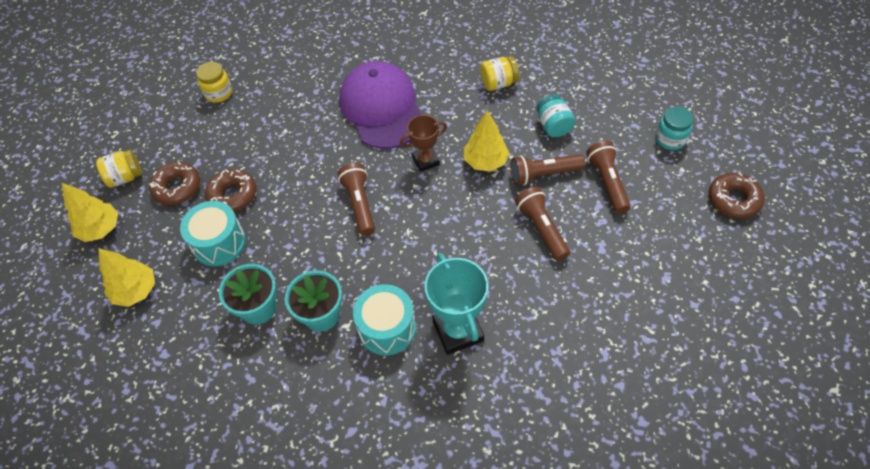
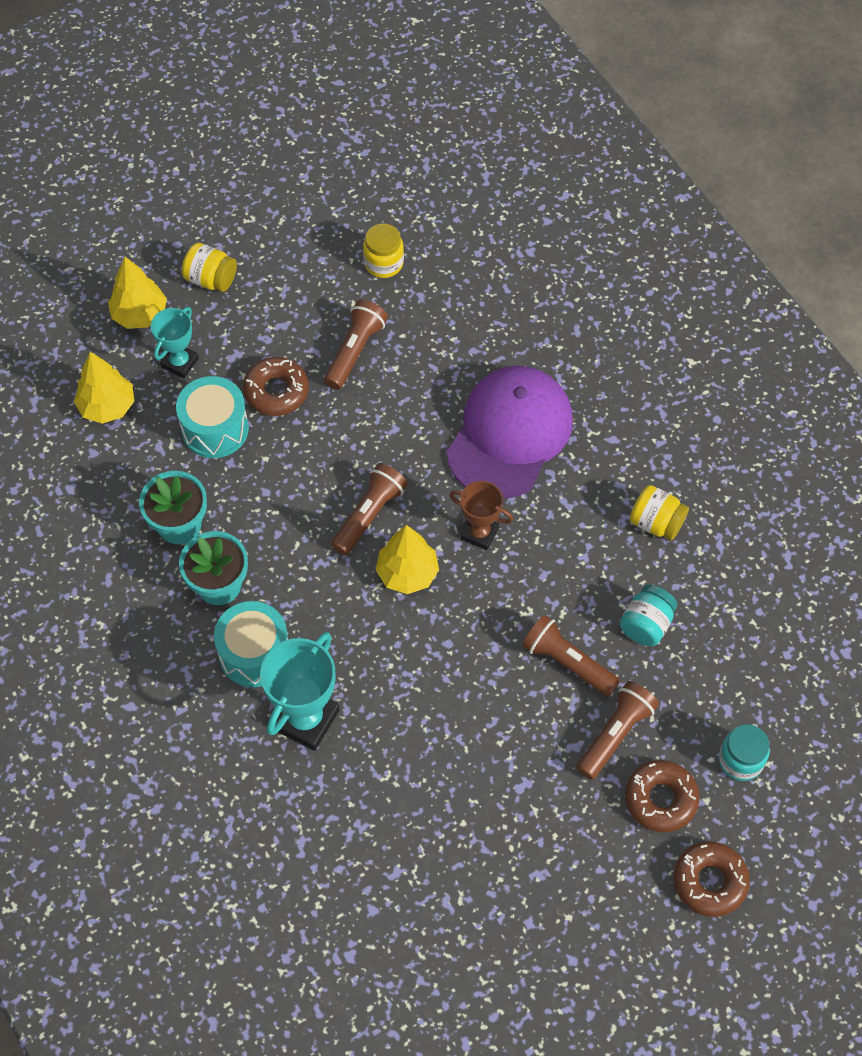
camera: 45 degrees right, 5 degrees up
(156, 231) = (180, 363): none -> turquoise trophy
(177, 187) = (240, 335): brown donut -> brown donut (661, 799)
(485, 162) = (532, 592): yellow tree -> yellow tree (407, 573)
(541, 229) = (494, 710): brown flashlight -> brown flashlight (355, 351)

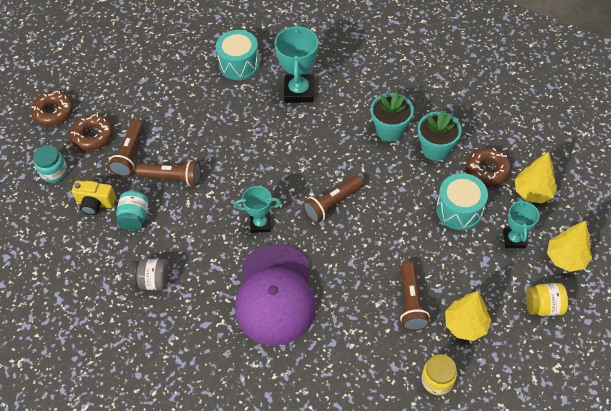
camera: 155 degrees right, 5 degrees down
(254, 654) = (346, 107): turquoise drum -> turquoise drum (239, 64)
(276, 391) = (441, 250): brown donut -> brown donut (487, 170)
(369, 515) = (332, 204): brown flashlight -> brown flashlight turned 45 degrees clockwise
(407, 573) = (290, 182): yellow tree -> yellow tree (465, 324)
(479, 533) = (260, 224): brown trophy -> turquoise trophy
(656, 523) = (152, 281): yellow jar -> grey jar
(694, 675) = (96, 203): none -> yellow camera

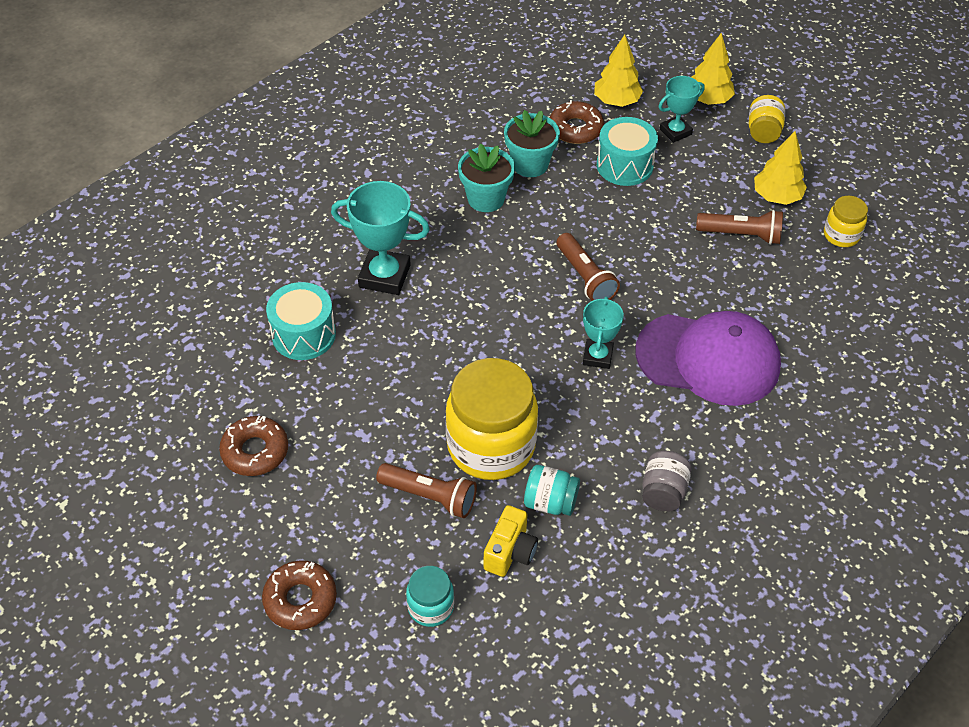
camera: 80 degrees left, 5 degrees down
(93, 136) = (374, 544): brown donut -> brown donut (255, 451)
(172, 178) = (491, 446): brown flashlight -> yellow jar
(514, 239) = (675, 132): turquoise trophy -> turquoise trophy turned 45 degrees counterclockwise

